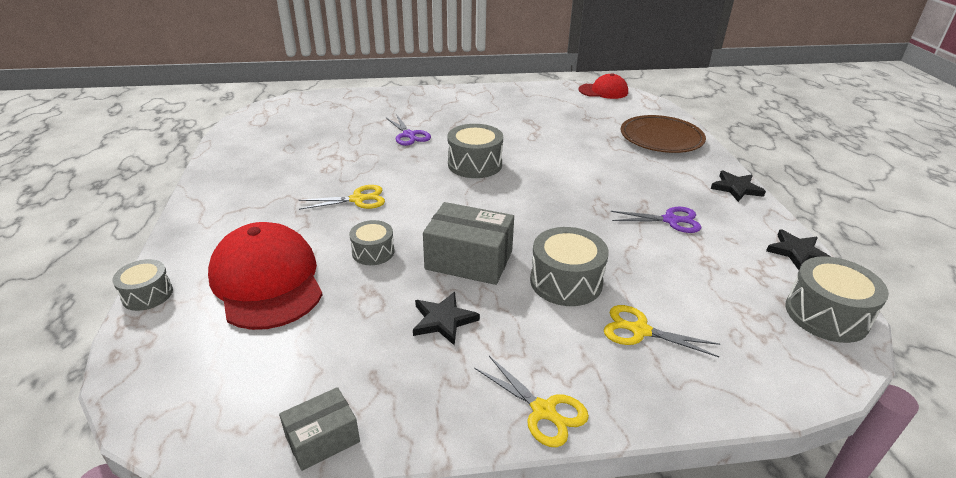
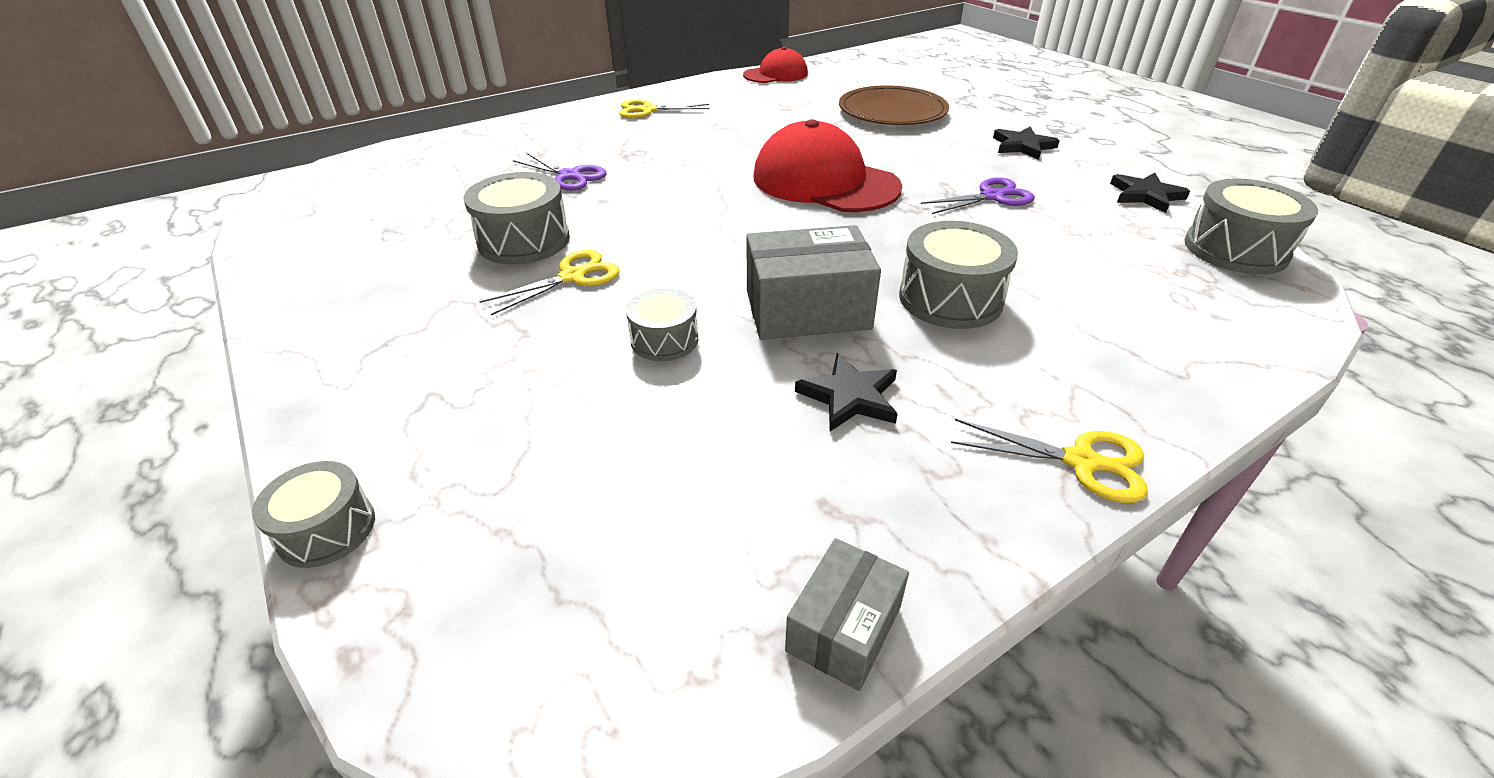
camera: 25 degrees left, 5 degrees up
(267, 281) = (533, 433): red cap -> red cap (824, 182)
(475, 164) = (698, 191): grey drum -> grey drum (524, 241)
(640, 330) = (1085, 327): yellow scissors -> yellow scissors (648, 110)

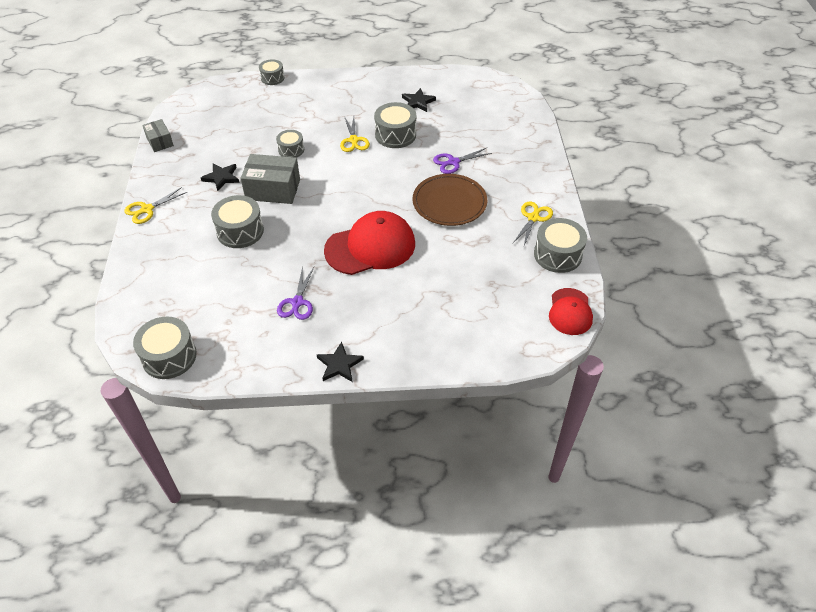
camera: 120 degrees right, 10 degrees up
(699, 91) = (557, 255): none -> grey drum
(807, 310) = (273, 189): grey box -> grey box turned 75 degrees clockwise
(892, 111) = (446, 335): brown plate -> brown plate (449, 202)
(1145, 195) = (238, 370): black star -> black star (418, 102)

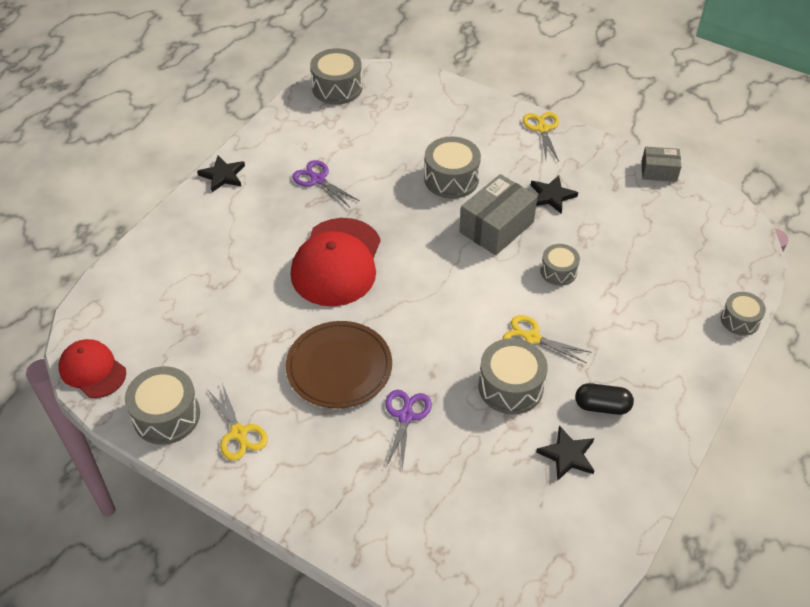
camera: 125 degrees right, 0 degrees up
(376, 102) = (602, 406): none -> black capsule

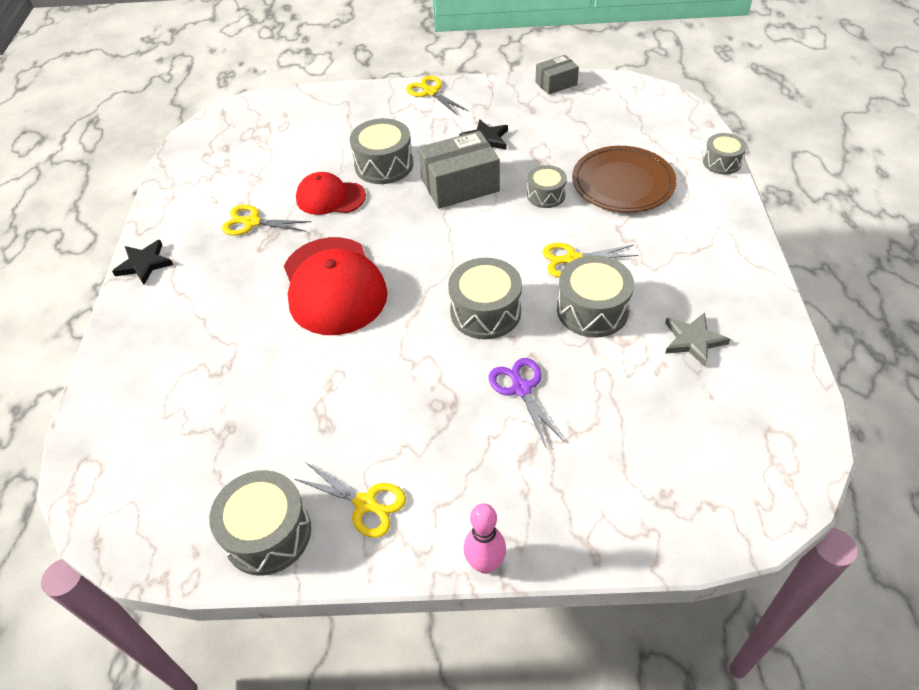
camera: 30 degrees left, 0 degrees up
(92, 370) = (137, 536): red cap -> red cap (330, 197)
(282, 519) = (485, 564): none -> pink bowling pin
(318, 179) = (252, 222): purple scissors -> yellow scissors
(337, 88) = (206, 137): grey drum -> grey drum (485, 312)
(339, 367) = (417, 380): brown plate -> brown plate (623, 183)
(496, 227) = (460, 185): grey box -> grey box turned 60 degrees clockwise
(567, 455) = (693, 340): black star -> grey star
(602, 406) = (682, 284): black capsule -> none

